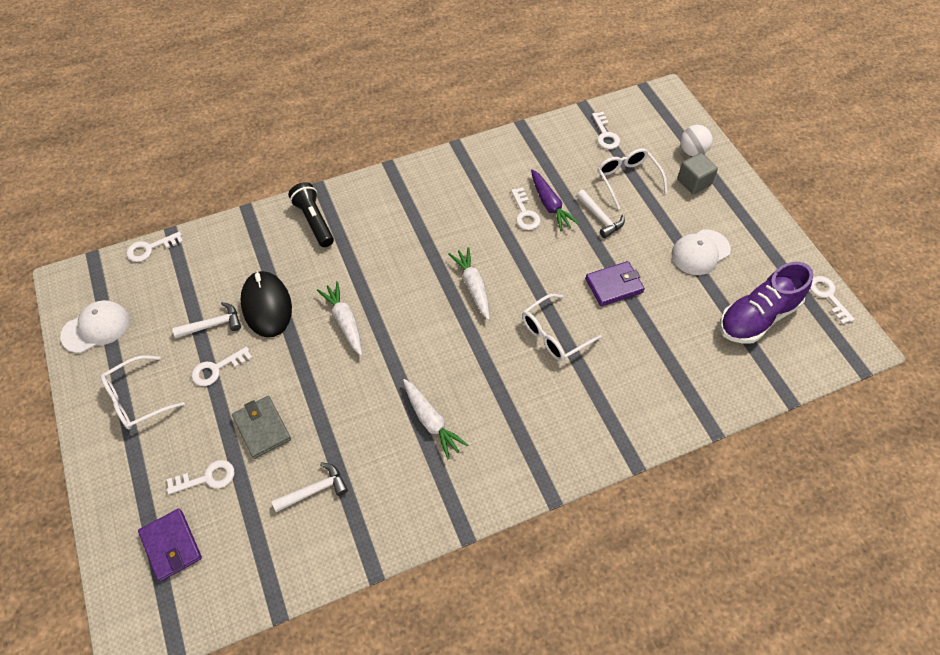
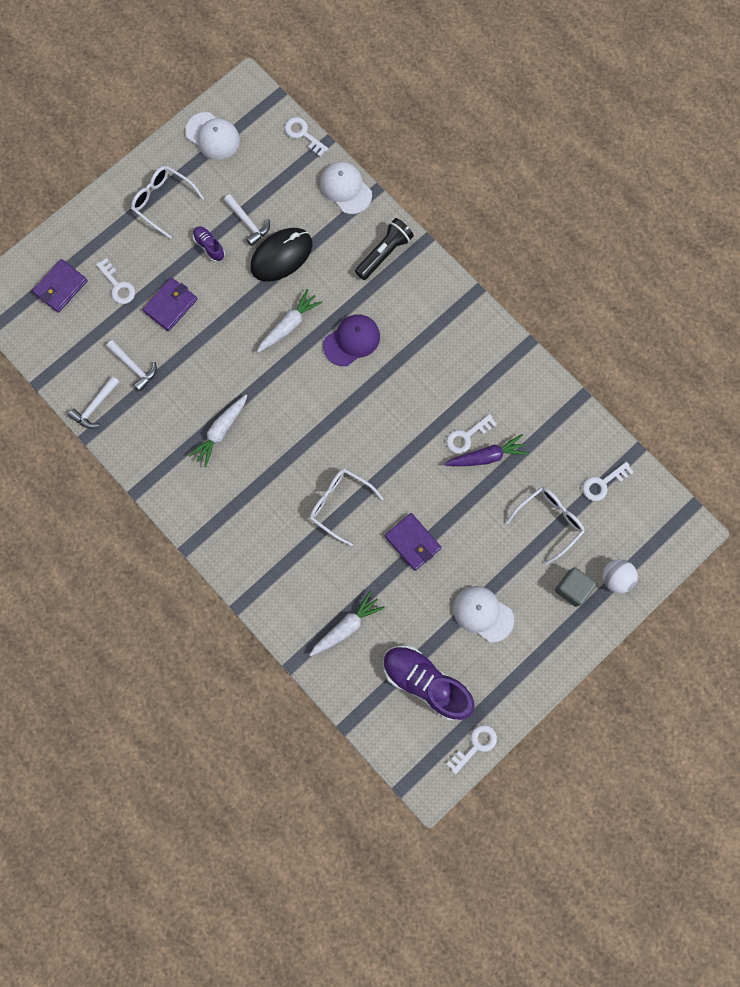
camera: 70 degrees right, 20 degrees up
(217, 369) = (209, 246): white key -> purple shoe
(230, 231) = (345, 189): none -> white cap
(262, 428) = (170, 305): grey wallet -> purple wallet
(388, 273) = (352, 341): none -> purple cap
(473, 286) = (364, 418): white carrot -> white carrot (346, 626)
(550, 205) = (486, 456): purple carrot -> purple carrot turned 150 degrees counterclockwise
(600, 218) = (489, 508): white hammer -> white hammer (95, 406)

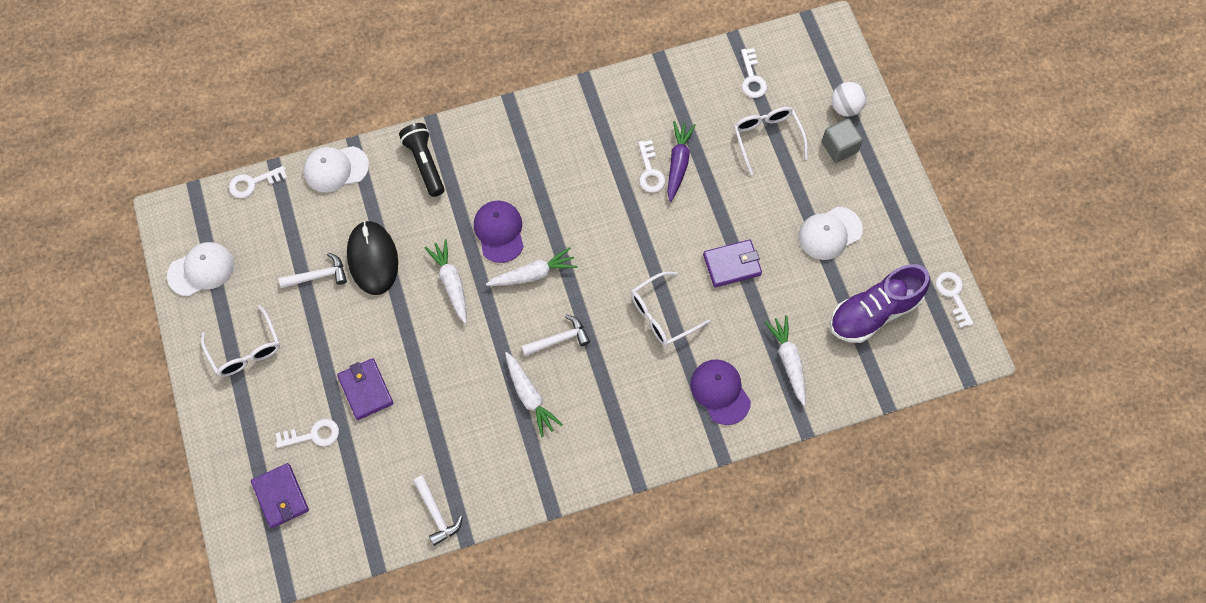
camera: 65 degrees left, 10 degrees down
(134, 367) = (414, 455): white hammer -> white hammer (559, 339)
(163, 202) = (245, 349): white glasses -> white glasses turned 90 degrees counterclockwise
(209, 246) = (322, 324): purple shoe -> none
(293, 581) = (720, 392): none -> purple cap
(327, 385) = (533, 274): none -> white carrot

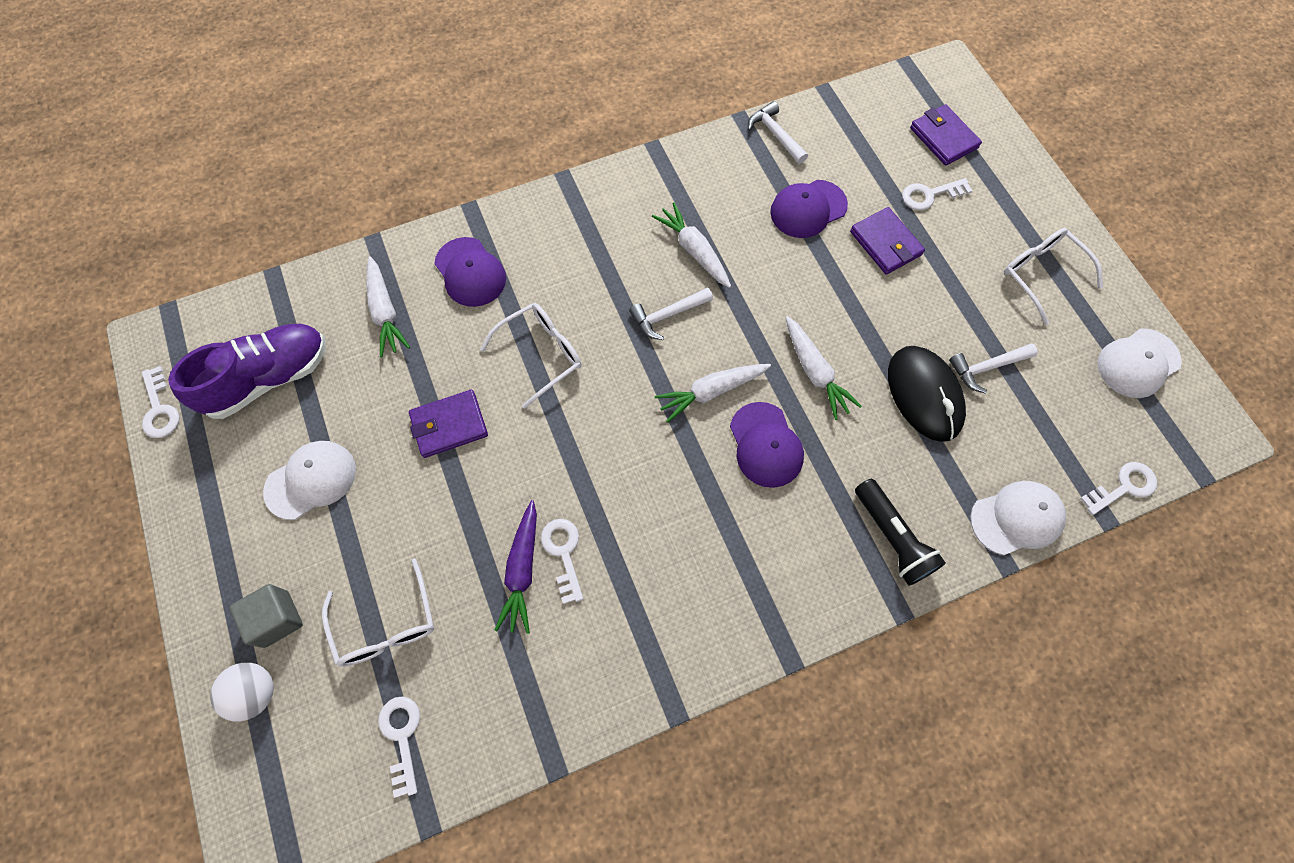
camera: 175 degrees right, 0 degrees up
(424, 430) = (808, 209): none -> purple cap

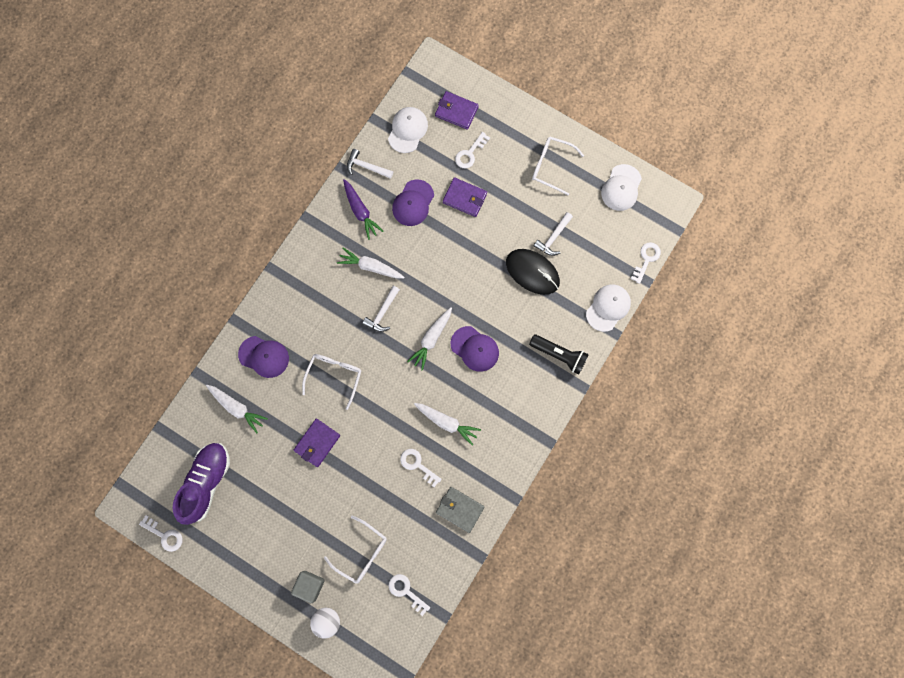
camera: 35 degrees left, 10 degrees up
(311, 480) = (272, 515): white cap -> white cap (407, 130)
(522, 570) = (404, 485): purple carrot -> purple carrot (360, 211)
(577, 666) = (460, 509): none -> grey wallet
(815, 372) = (474, 295): white carrot -> white carrot (446, 422)

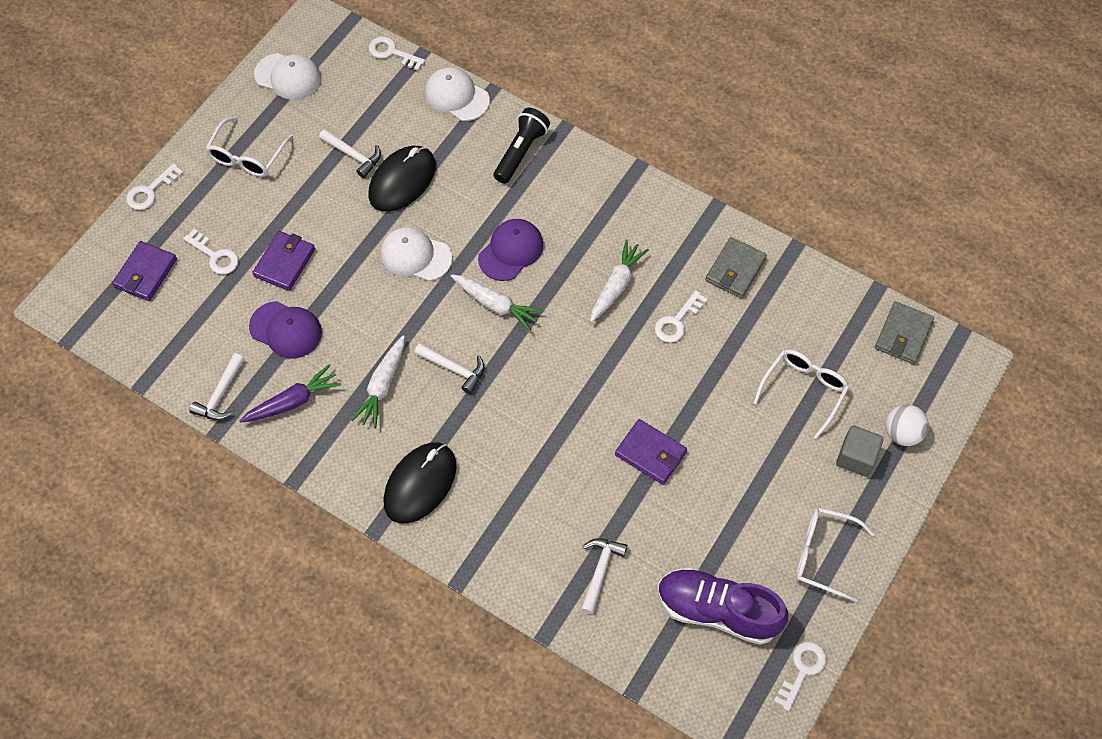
camera: 90 degrees left, 15 degrees down
(237, 408) = (600, 571): white carrot -> white hammer
(264, 356) = (519, 534): purple cap -> none
(300, 294) = (420, 484): none -> black mouse
(334, 376) = (550, 432): white glasses -> white glasses (823, 555)
(405, 631) = (903, 335): none -> grey wallet
(406, 591) = (851, 334): white key -> white key (150, 191)
(407, 130) = (167, 338): white cap -> white cap (415, 256)

